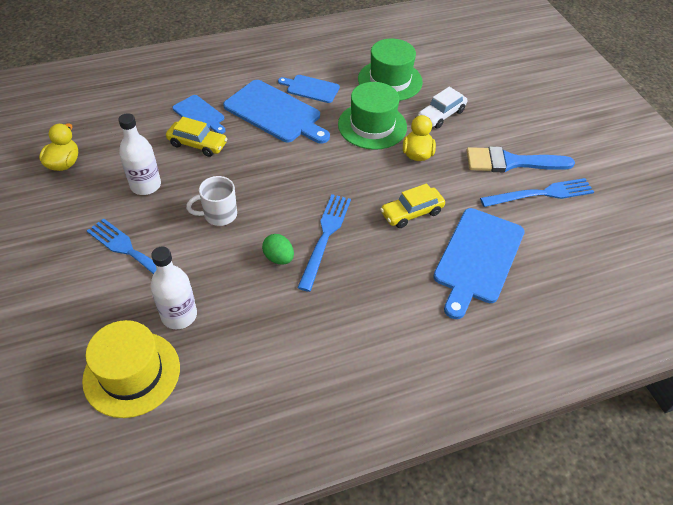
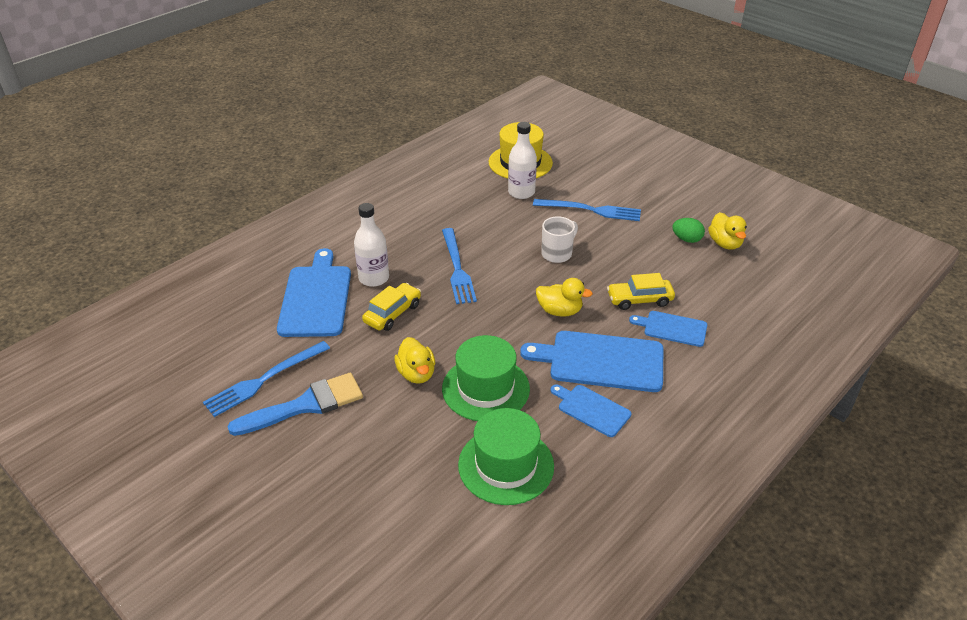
camera: 155 degrees right, 10 degrees down
(145, 185) = (640, 252): white bottle -> white bottle (374, 278)
(269, 160) = (559, 311): none -> yellow duck
(279, 258) = (483, 243): green egg -> green egg (686, 239)
(311, 88) = (591, 409): blue cutting board -> blue cutting board turned 135 degrees counterclockwise
(441, 115) = (412, 437): white car -> none

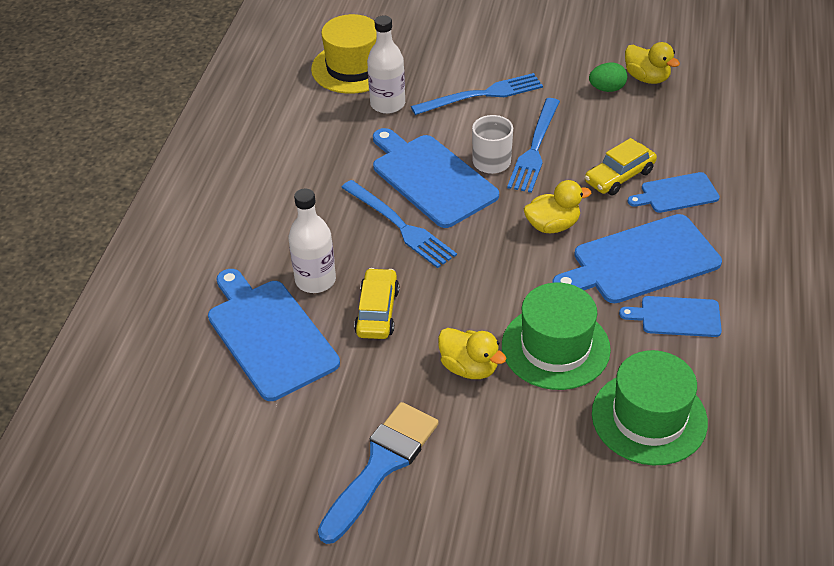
camera: 30 degrees left, 5 degrees up
(264, 379) = (304, 461): blue fork -> blue fork (535, 148)
(506, 248) = (431, 178): none -> blue cutting board

